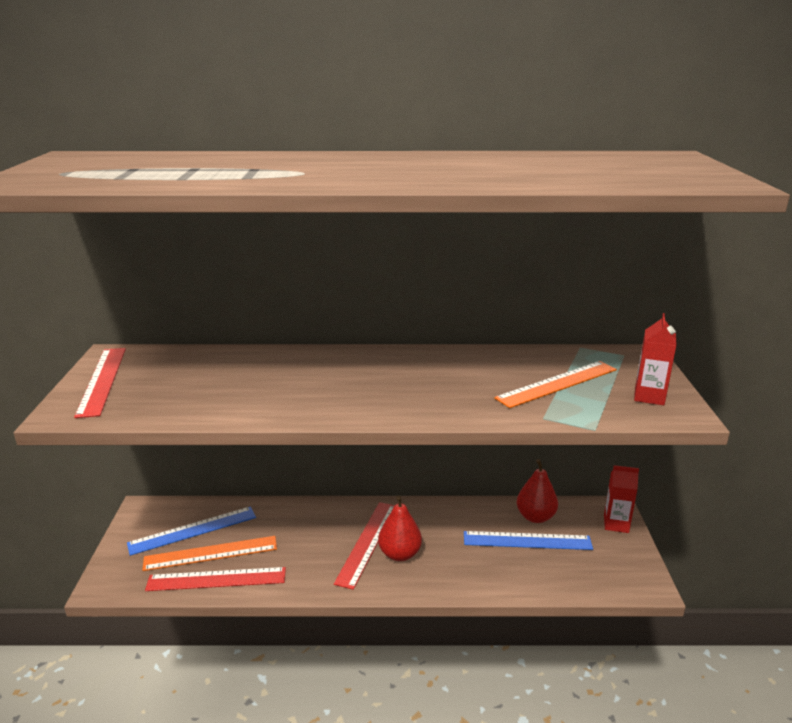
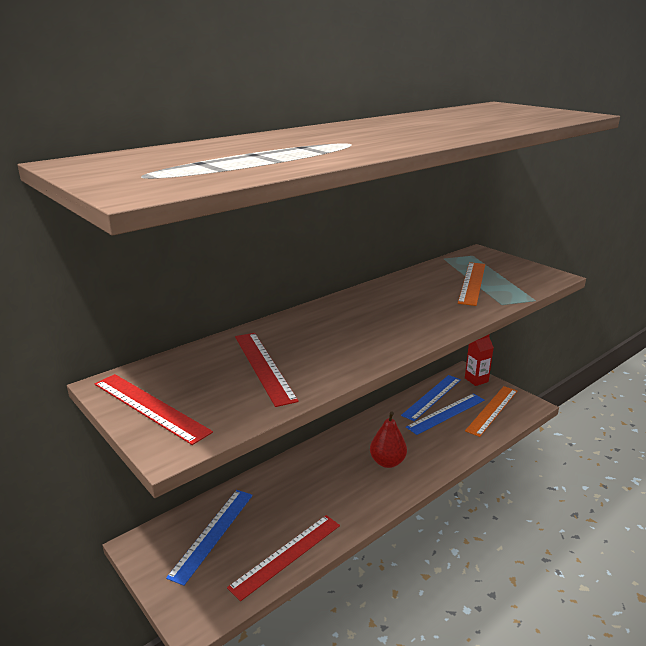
camera: 40 degrees left, 0 degrees up
(211, 553) = (254, 540): orange ruler -> orange ruler (492, 410)
(367, 543) = (357, 467): red ruler -> red ruler (264, 366)
(535, 517) = (432, 397): red pear -> blue ruler
(649, 396) = (525, 273): red carton -> none

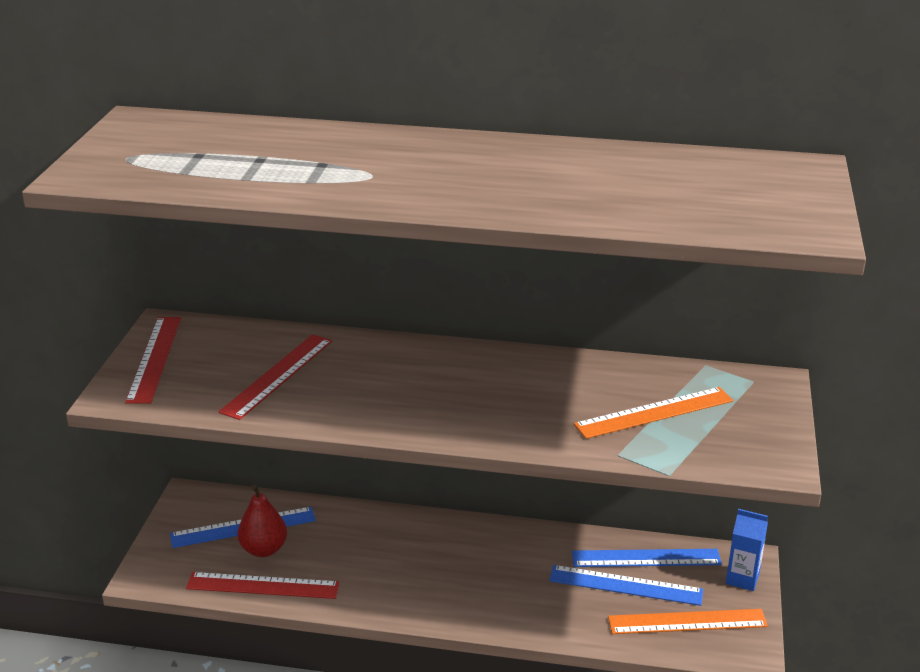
camera: 50 degrees right, 5 degrees up
(387, 462) = (471, 582): red pear -> red pear (264, 549)
(476, 380) = (742, 578): red carton -> blue carton

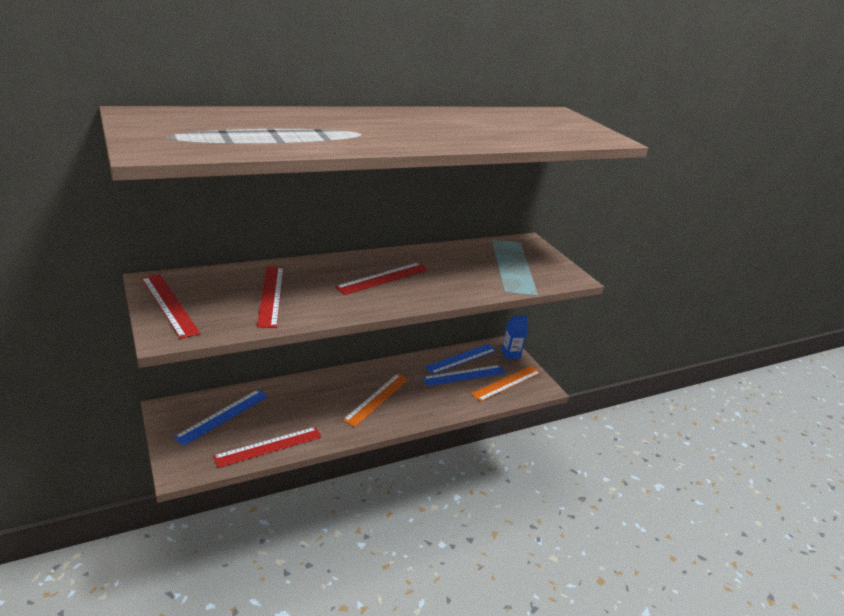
camera: 40 degrees left, 0 degrees up
(264, 549) = (249, 424): red pear -> none
(450, 387) = (383, 278): none -> red ruler
(654, 413) = (496, 267): orange ruler -> orange ruler (377, 399)

